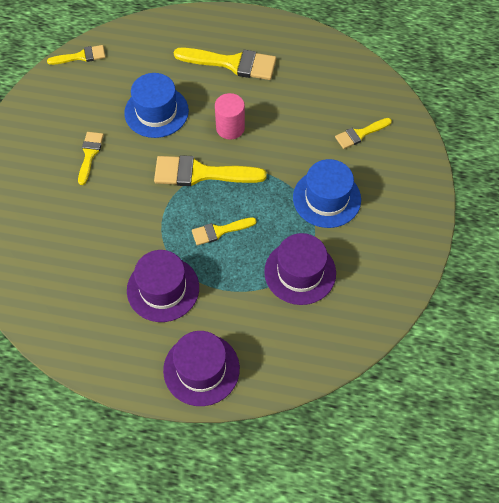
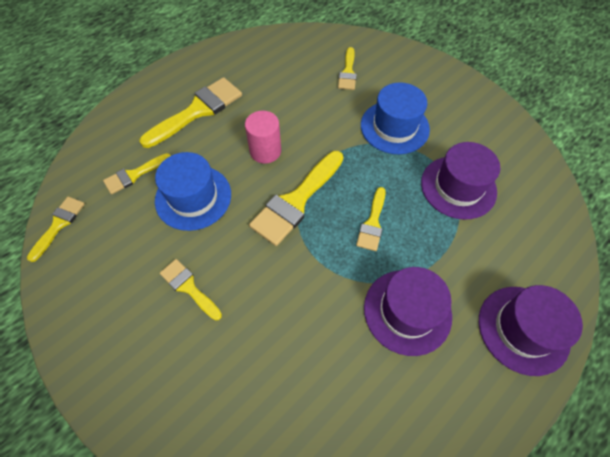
camera: 55 degrees left, 0 degrees up
(147, 67) = (134, 175): none -> yellow brush

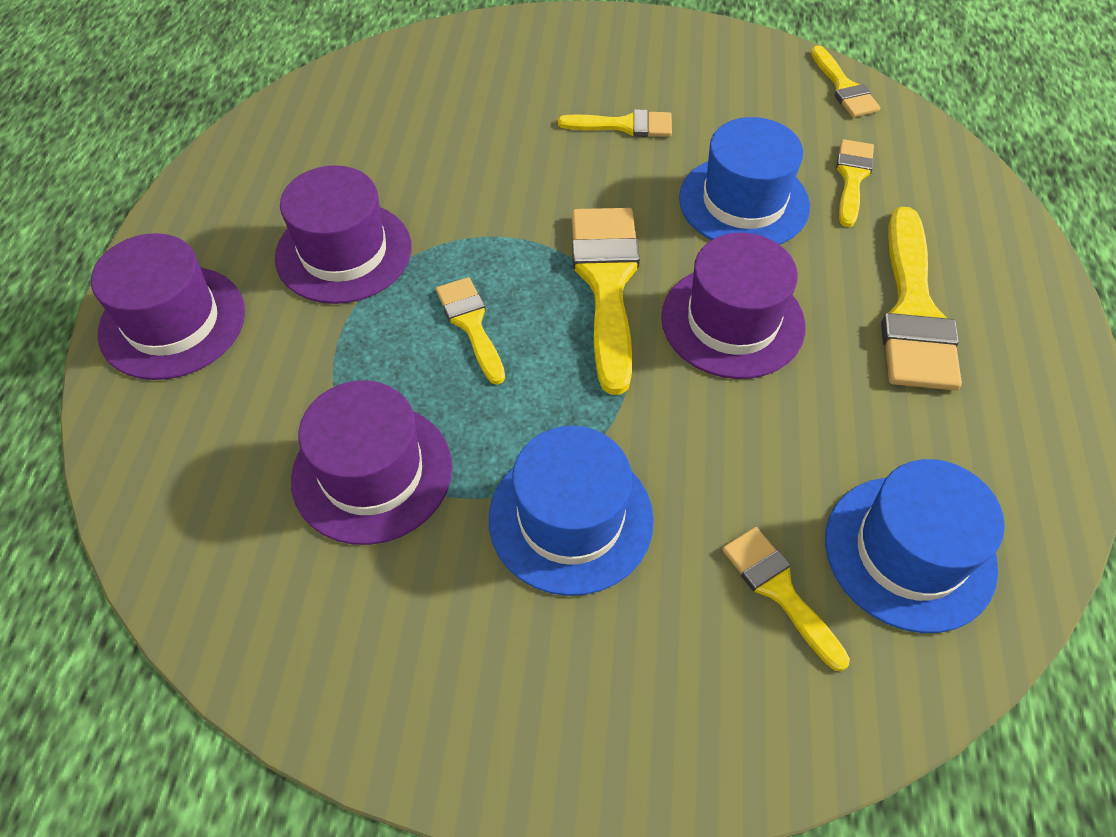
camera: 140 degrees right, 5 degrees down
(265, 151) = (732, 321): pink cylinder -> purple hat
(299, 58) = (909, 552): none -> blue hat

